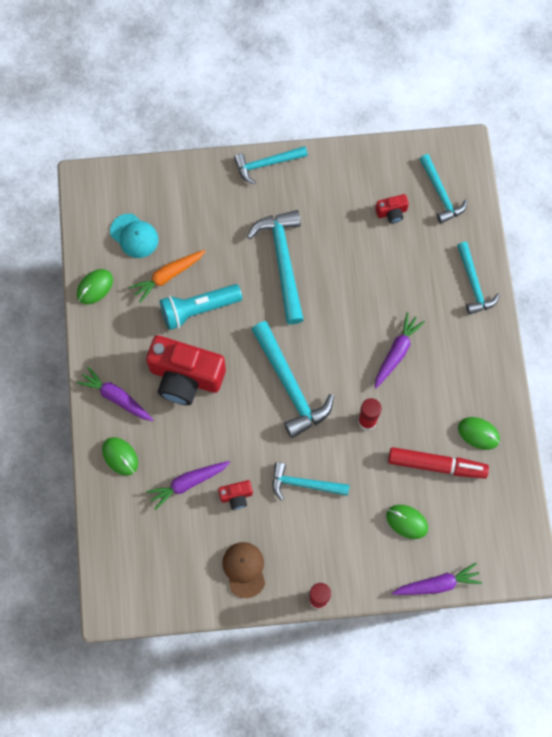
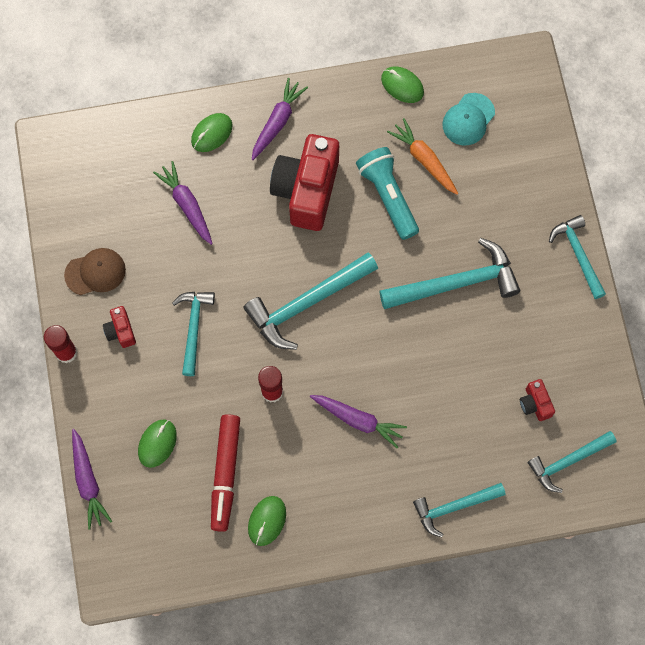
camera: 85 degrees right, 0 degrees up
(236, 496) = (175, 257): red camera -> red camera (121, 331)

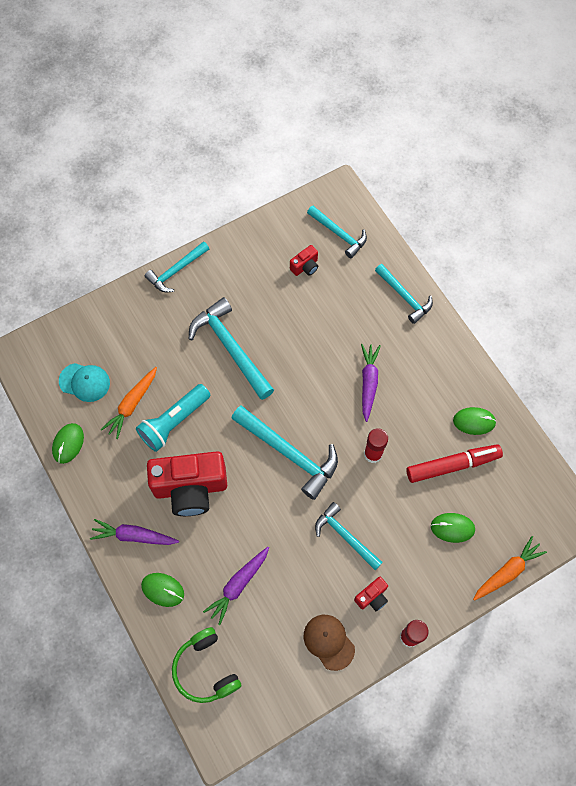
camera: 110 degrees left, 5 degrees down
(88, 481) = (507, 571): purple carrot -> orange carrot
(119, 150) = (206, 669): none -> green headphones
(193, 328) = (345, 536): turquoise hammer -> turquoise hammer turned 60 degrees clockwise

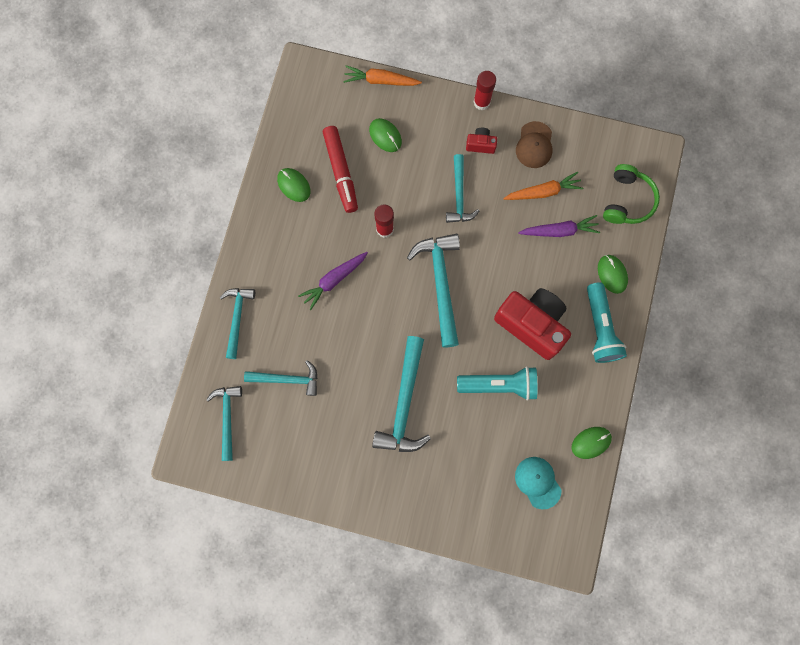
camera: 135 degrees left, 10 degrees up
(132, 404) = (518, 428): orange carrot -> orange carrot (543, 192)
(134, 536) = (600, 328): purple carrot -> turquoise flashlight
(176, 271) = (382, 512): turquoise hammer -> turquoise hammer (287, 379)
(305, 267) = (282, 416): red camera -> none
(452, 465) = (341, 172): red marker -> red marker turned 135 degrees counterclockwise

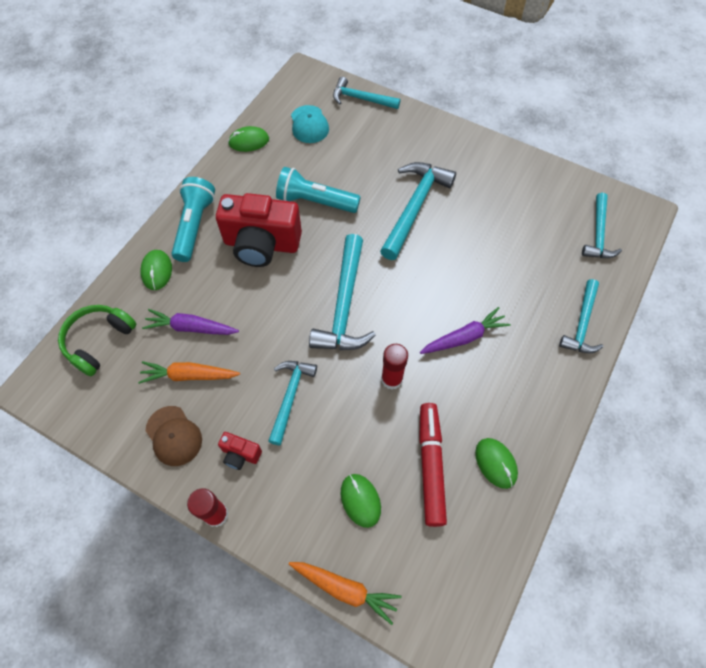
camera: 165 degrees left, 15 degrees down
(287, 379) = (531, 253): turquoise hammer -> turquoise hammer (361, 99)
(532, 324) = (261, 244): red camera -> red camera turned 45 degrees counterclockwise
(534, 145) = (174, 436): brown cap -> brown cap turned 120 degrees clockwise

